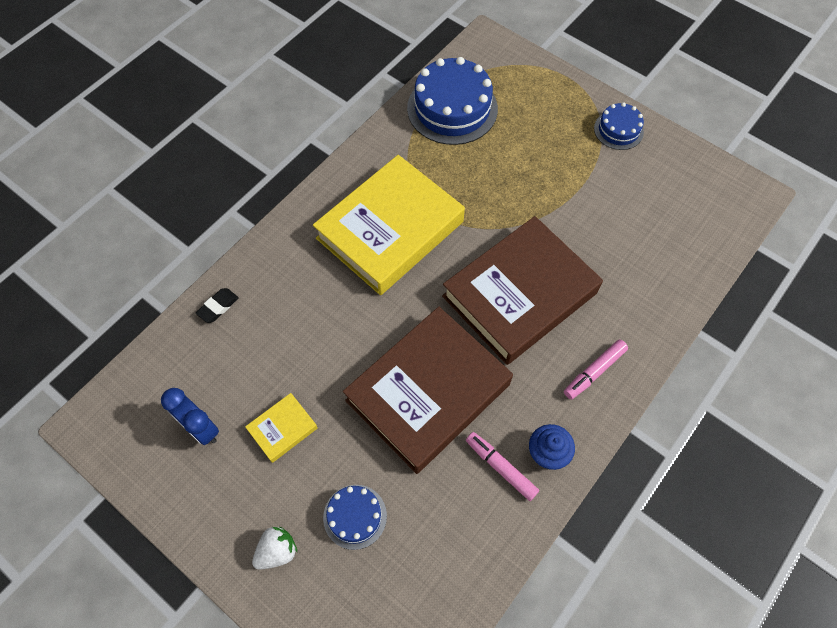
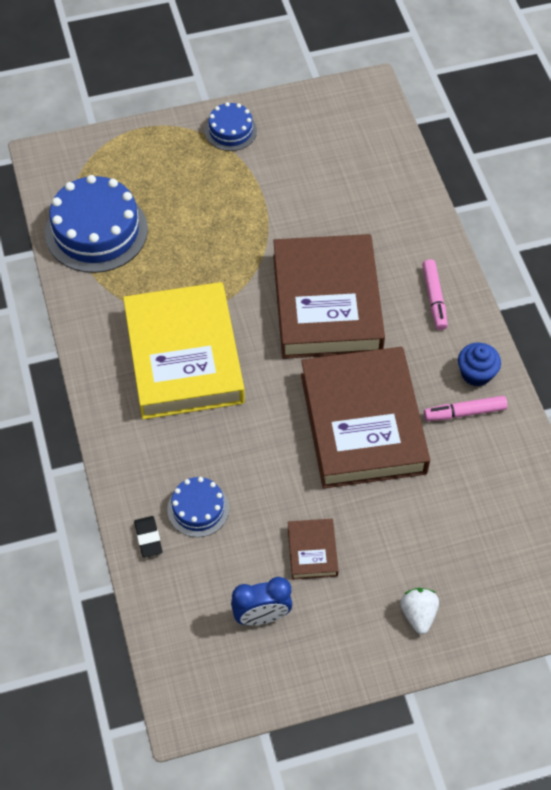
camera: 55 degrees left, 5 degrees down
(282, 429) = (312, 551): yellow book -> brown book
(355, 516) = (430, 540): blue cake -> blue cake (198, 509)

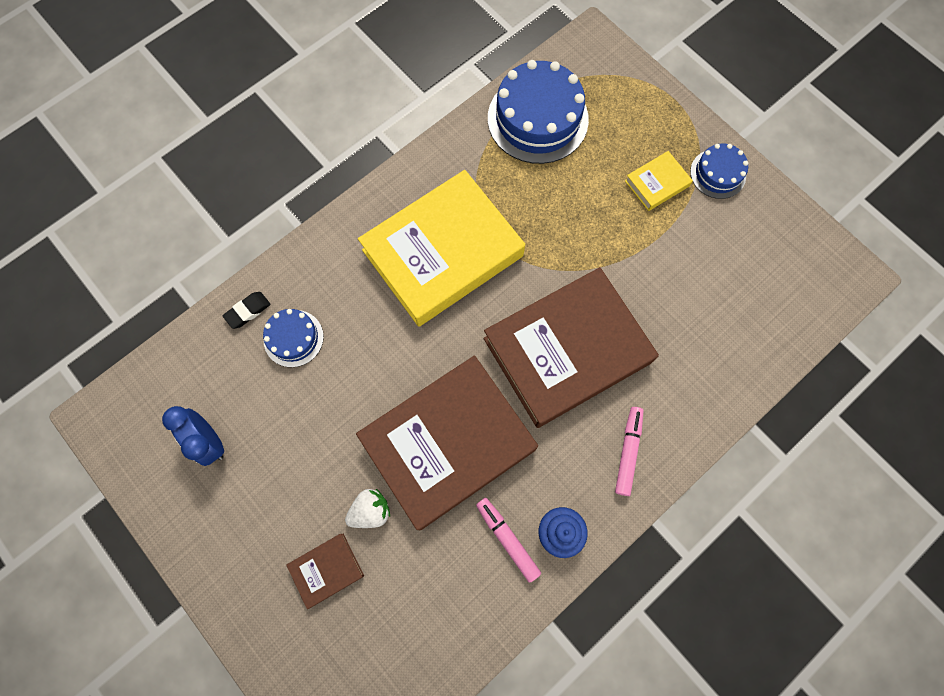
camera: 65 degrees right, 15 degrees up
(214, 175) = (657, 183): none -> yellow book
(312, 551) = (292, 457): brown book -> brown book (327, 570)
(418, 614) = (265, 585): white strawberry -> white strawberry (370, 511)
(434, 298) = (628, 452): pink marker -> pink marker turned 135 degrees clockwise

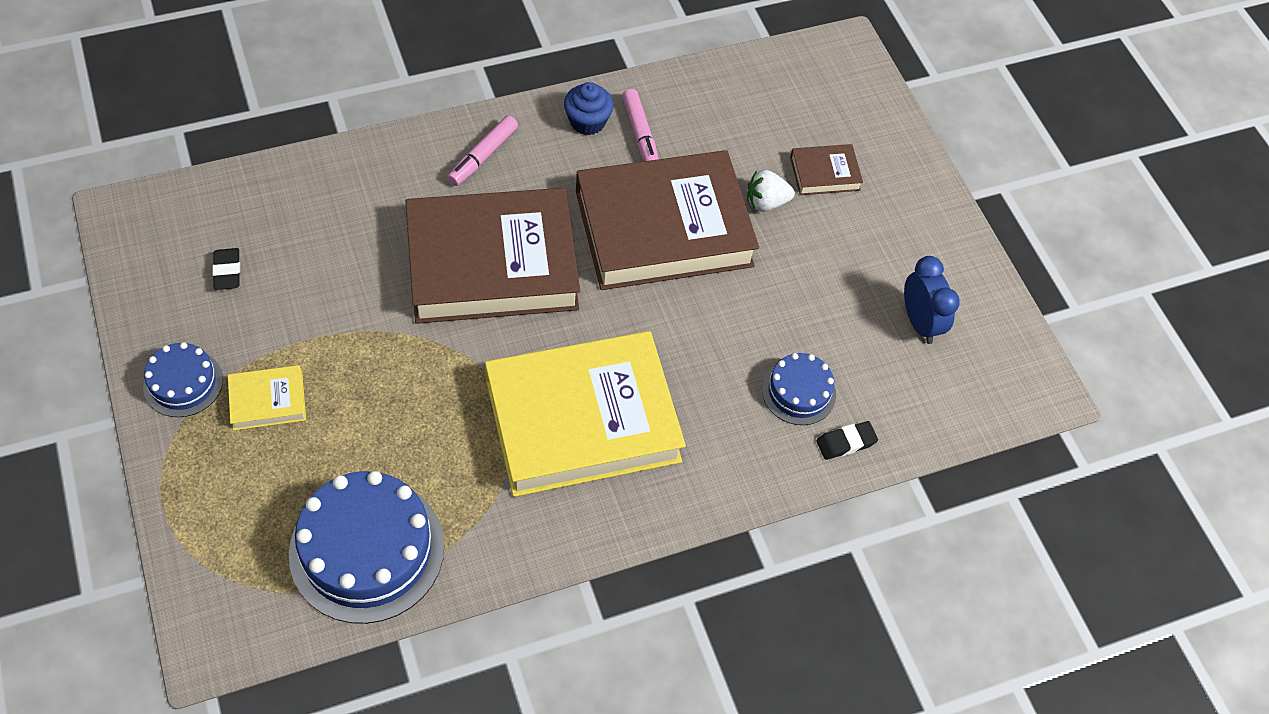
camera: 165 degrees left, 15 degrees down
(749, 263) = (227, 271): none -> black eraser

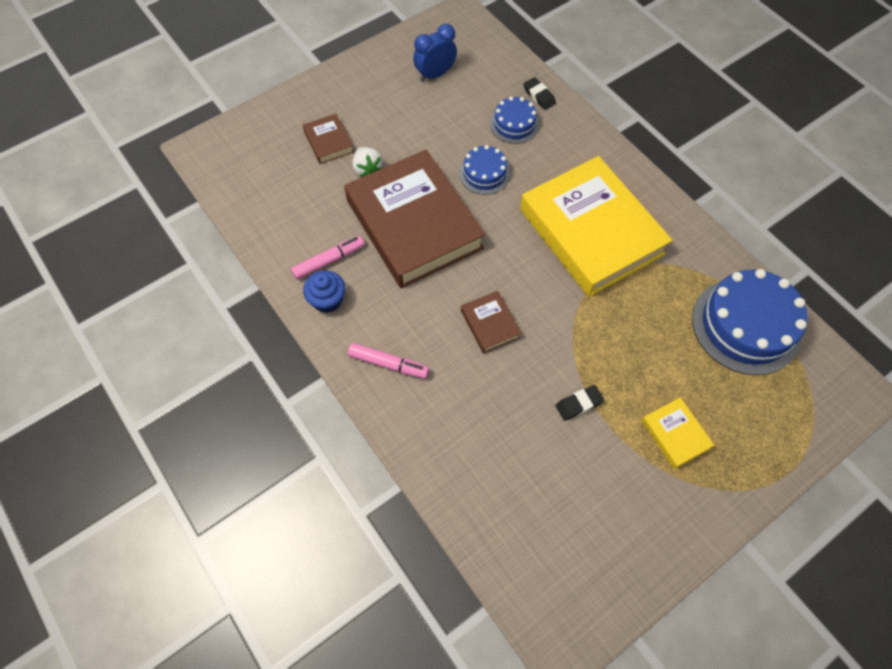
camera: 100 degrees left, 5 degrees up
(183, 383) = (692, 504): blue cake -> blue cake (484, 173)
(227, 271) = (579, 518): black eraser -> black eraser (579, 404)
(492, 264) = (490, 324): brown book -> brown book, size x0.41

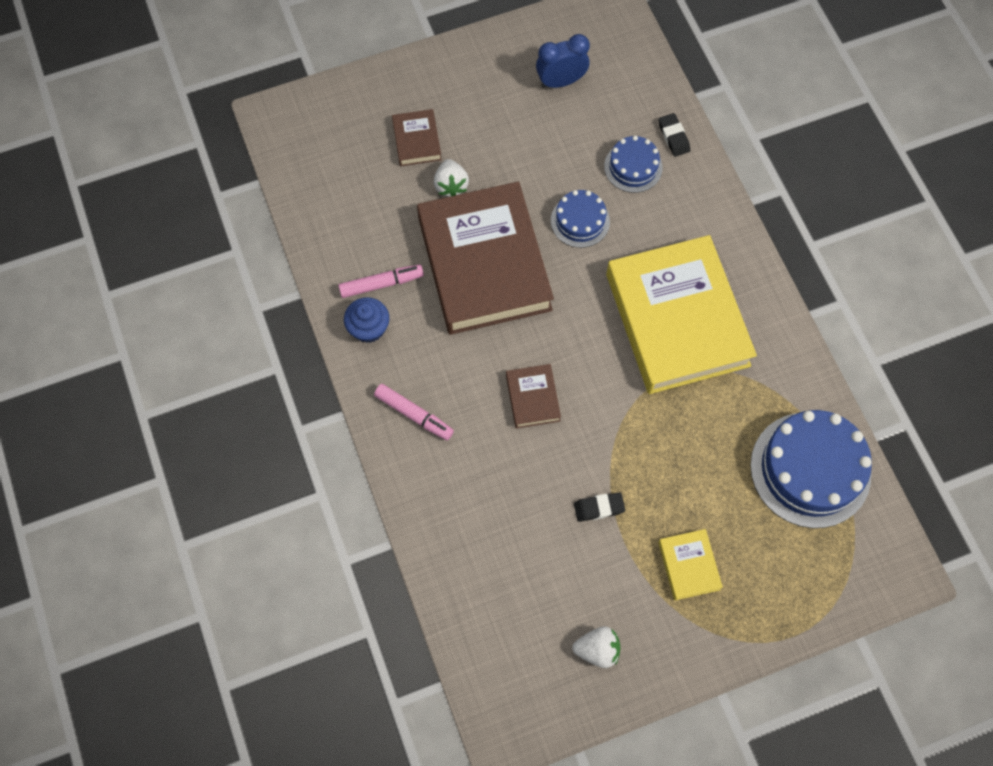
camera: 15 degrees right, 5 degrees up
(621, 534) = (597, 650): none -> white strawberry

